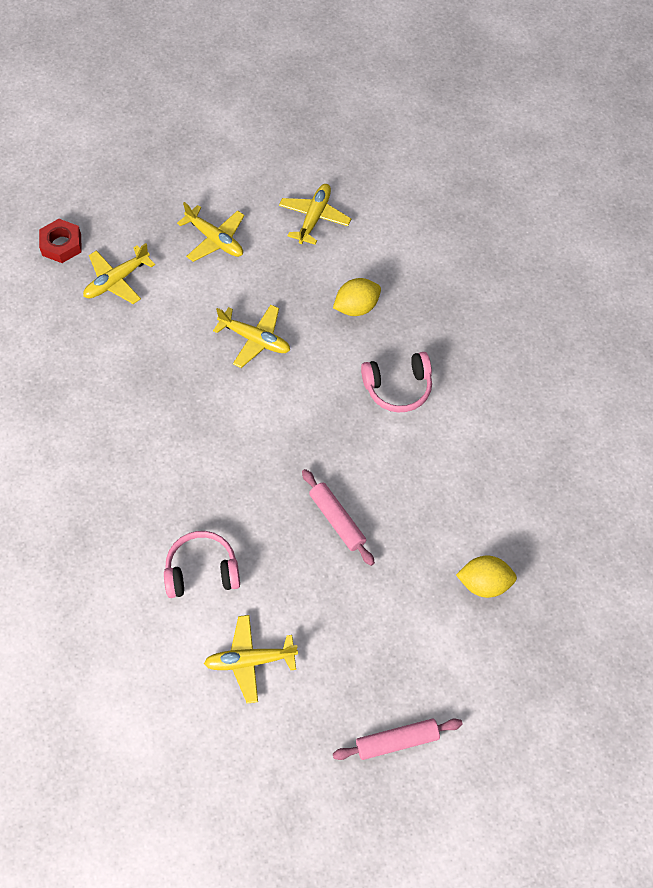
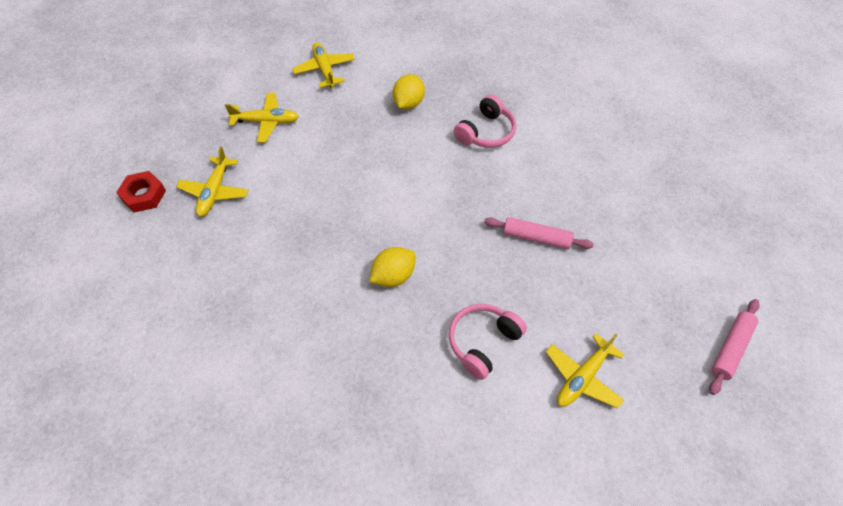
camera: 40 degrees left, 5 degrees down
(255, 339) = (360, 164): yellow plane -> none
(484, 583) = (665, 208): yellow lemon -> yellow lemon (393, 276)

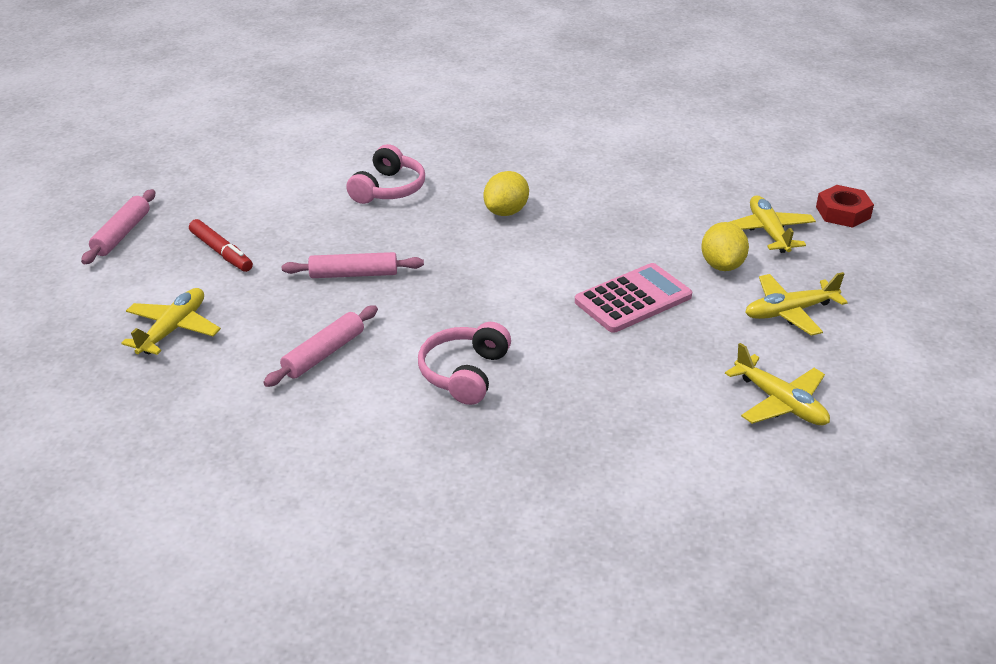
camera: 160 degrees right, 20 degrees down
(353, 158) = (633, 299): none -> pink calculator
(408, 103) = (606, 385): yellow lemon -> yellow lemon (722, 265)
(569, 170) = (324, 354): none -> pink rolling pin
(582, 377) = (282, 188): yellow plane -> yellow plane (173, 329)
(640, 295) = (221, 252): none -> red marker

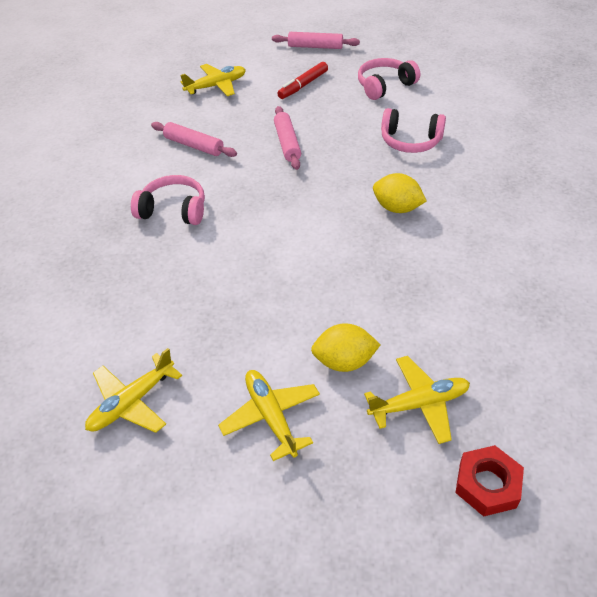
camera: 85 degrees right, 10 degrees up
(173, 329) = (216, 86): yellow plane -> yellow plane turned 45 degrees counterclockwise
(261, 192) = (384, 86): none -> pink headphones
(633, 299) = (277, 297): pink calculator -> none

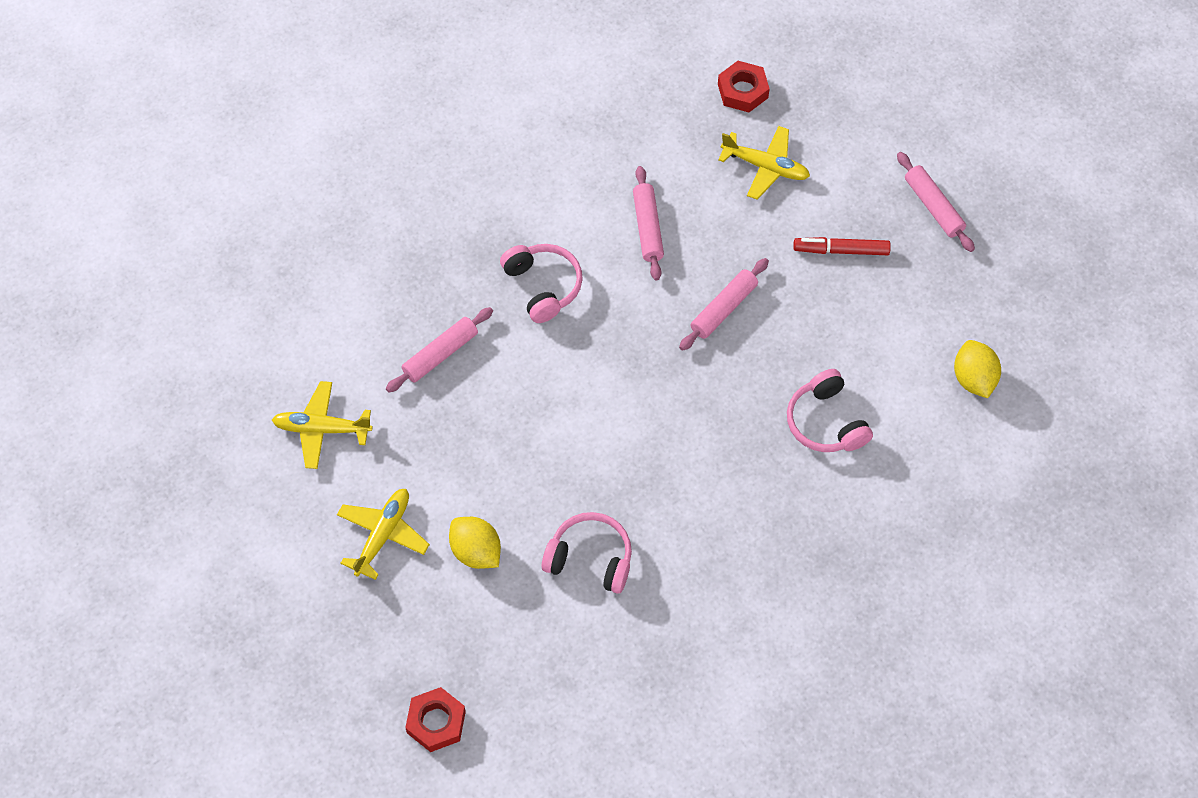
camera: 50 degrees right, 15 degrees up
(158, 290) = (440, 354): none -> pink rolling pin
(159, 72) = (743, 91): none -> red nut
(384, 86) = (912, 332): pink headphones -> pink headphones (590, 559)
(397, 208) = (703, 475): yellow lemon -> yellow lemon (973, 379)
(419, 404) = (475, 633): yellow plane -> none

